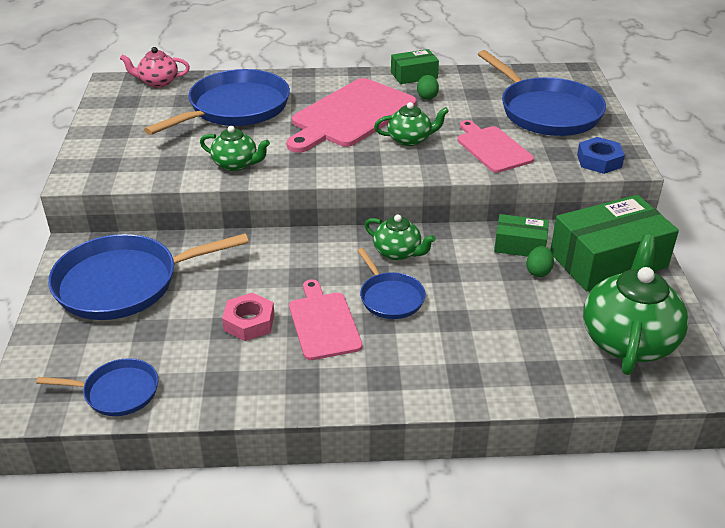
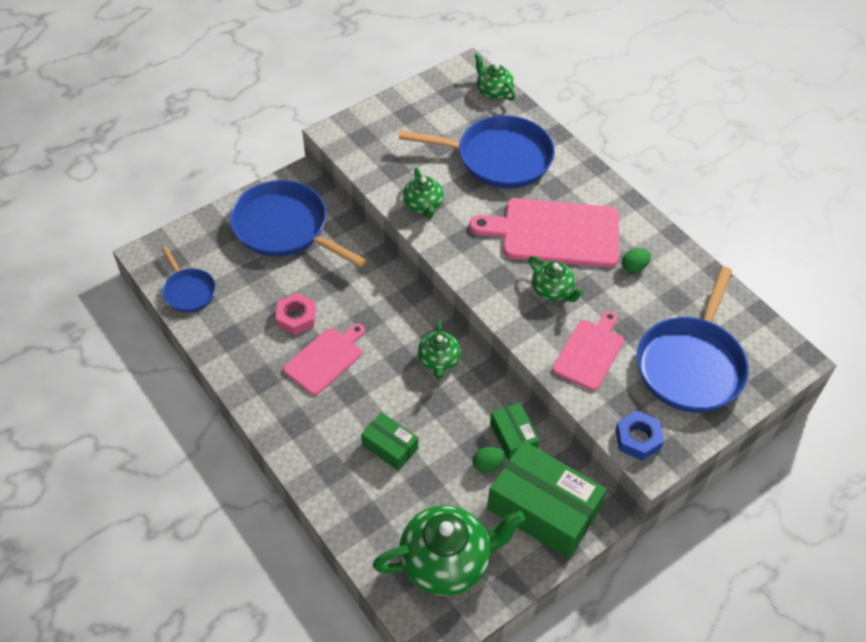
camera: 55 degrees right, 15 degrees up
(158, 82) = (493, 91): pink teapot -> green teapot
(390, 297) = (382, 384): blue pan -> none
(414, 75) = (663, 240): green box -> green box (390, 447)

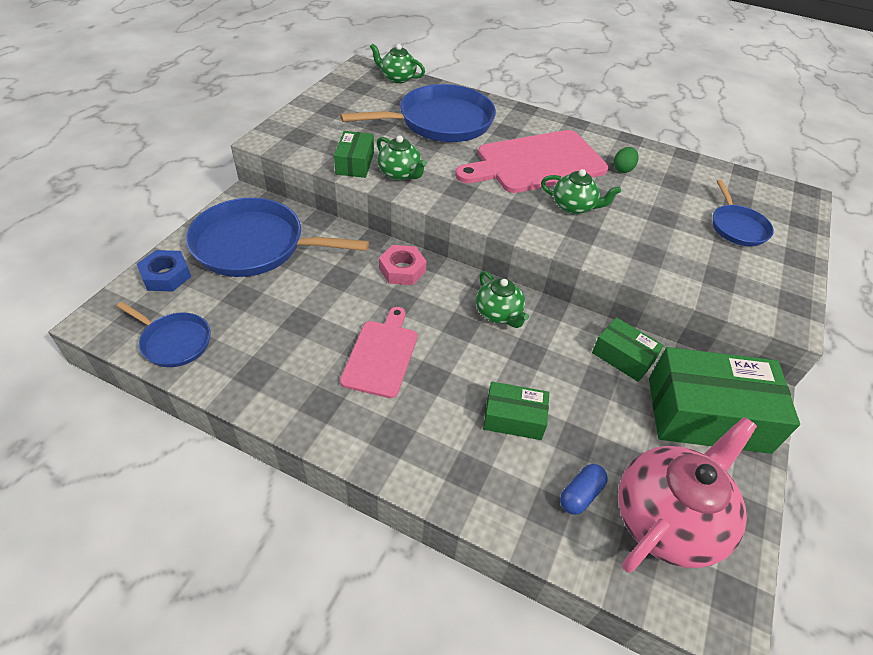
camera: 30 degrees left, 5 degrees down
(296, 317) = (321, 325): pink nut -> pink nut (402, 270)
(392, 182) = (355, 163): none -> green box
(397, 518) = (580, 494): none -> blue capsule
(446, 562) = (667, 519): green teapot -> pink teapot
(488, 465) = (622, 394): green egg -> none
(589, 352) = (650, 245): pink cutting board -> none
(638, 439) = (759, 303): blue nut -> blue nut (166, 276)
(691, 365) = (737, 227): blue pan -> blue pan, size x0.52

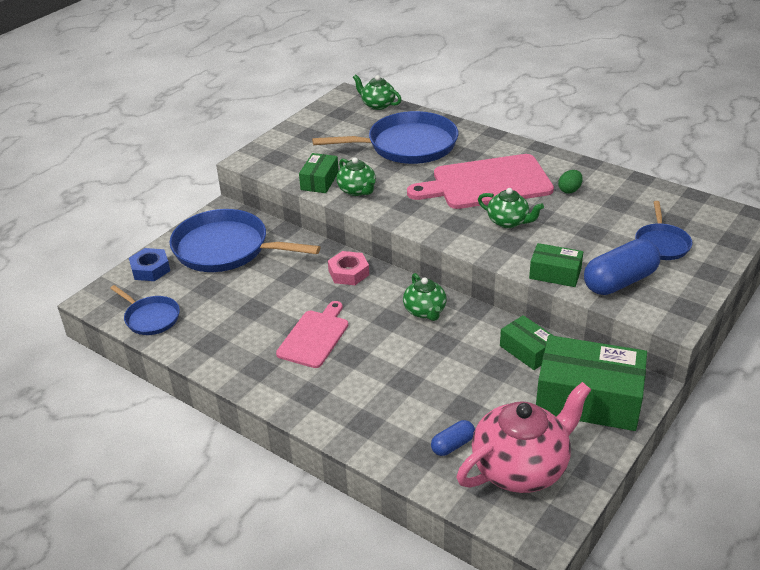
camera: 15 degrees right, 10 degrees down
(513, 418) = (414, 389): green box -> green box (555, 273)
(714, 274) = (619, 281): none -> blue capsule

